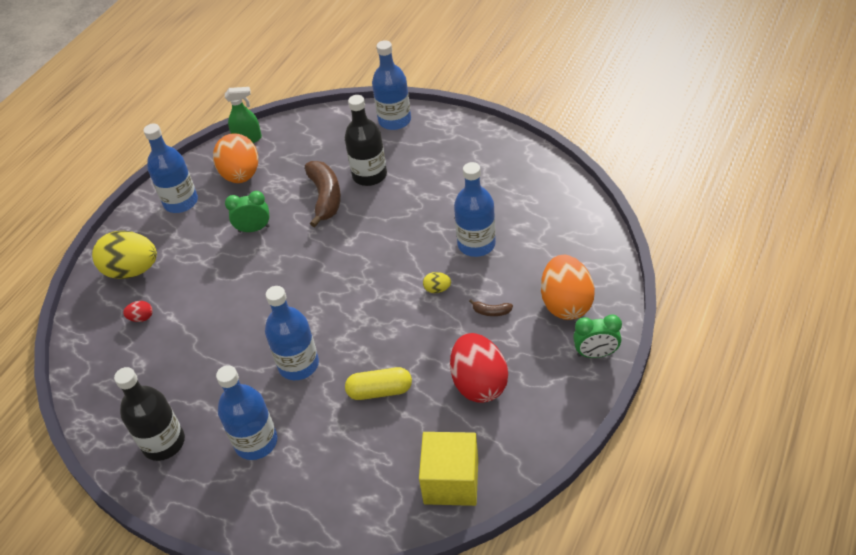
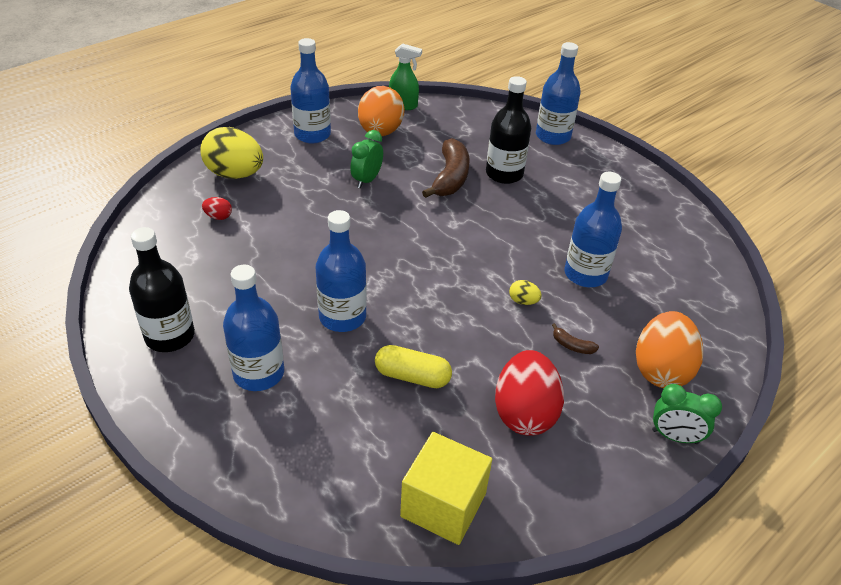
camera: 15 degrees right, 5 degrees down
(254, 229) = (367, 180): green clock -> green clock turned 75 degrees counterclockwise

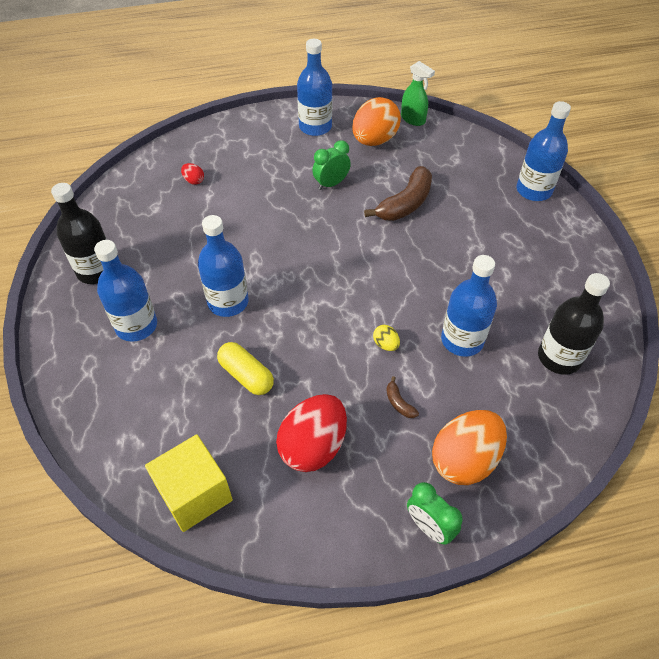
camera: 30 degrees right, 10 degrees up
(235, 174) = (230, 146): yellow egg -> none
(504, 174) = (458, 215): black bottle -> black bottle (559, 357)

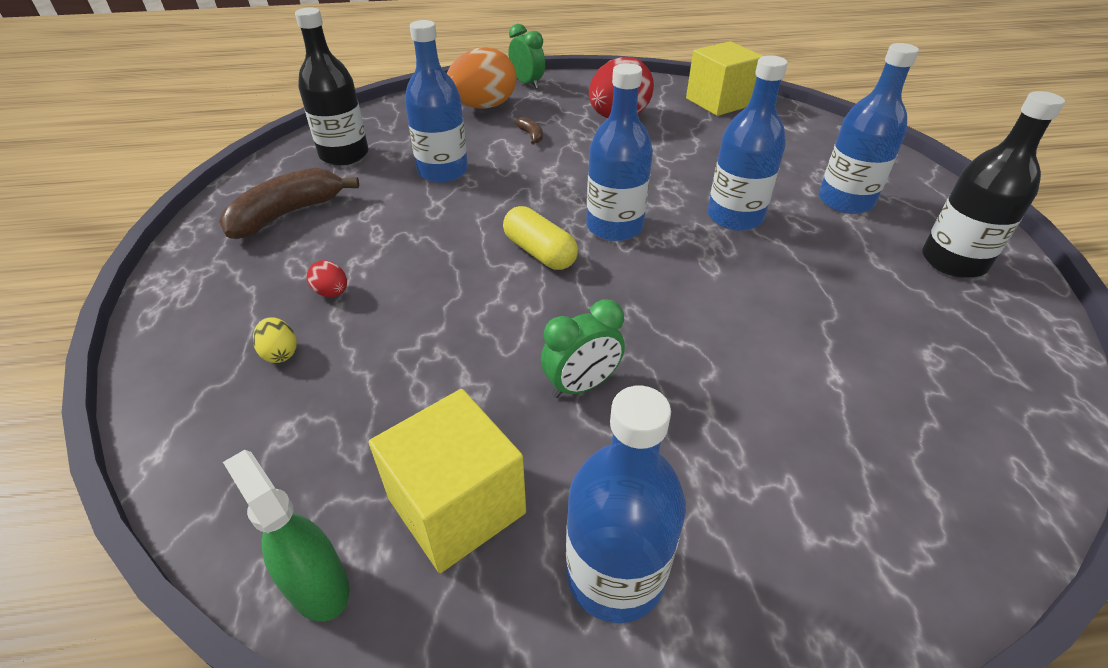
camera: 175 degrees left, 10 degrees down
(194, 181) = (885, 413): red egg -> red egg (332, 293)
(246, 375) = (692, 158): yellow capsule -> yellow capsule (539, 252)
(374, 140) = (457, 506): orange egg -> yellow cube
(385, 344) = (533, 172): yellow egg -> yellow egg (280, 353)
(405, 204) = (444, 334): brown banana -> brown banana (287, 214)
(533, 190) = (184, 345): blue bottle -> blue bottle (614, 227)

